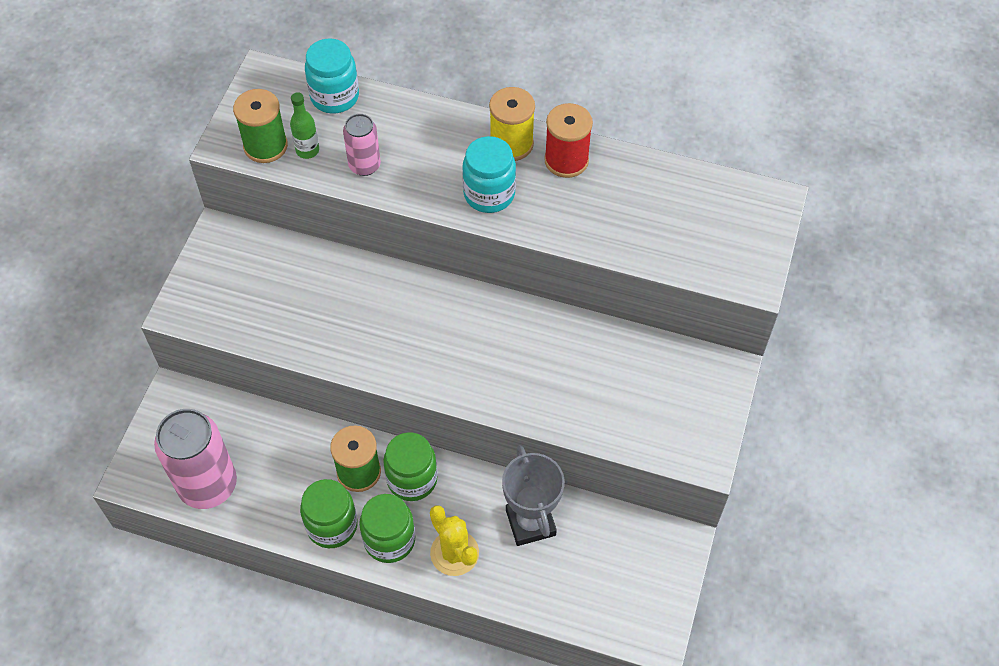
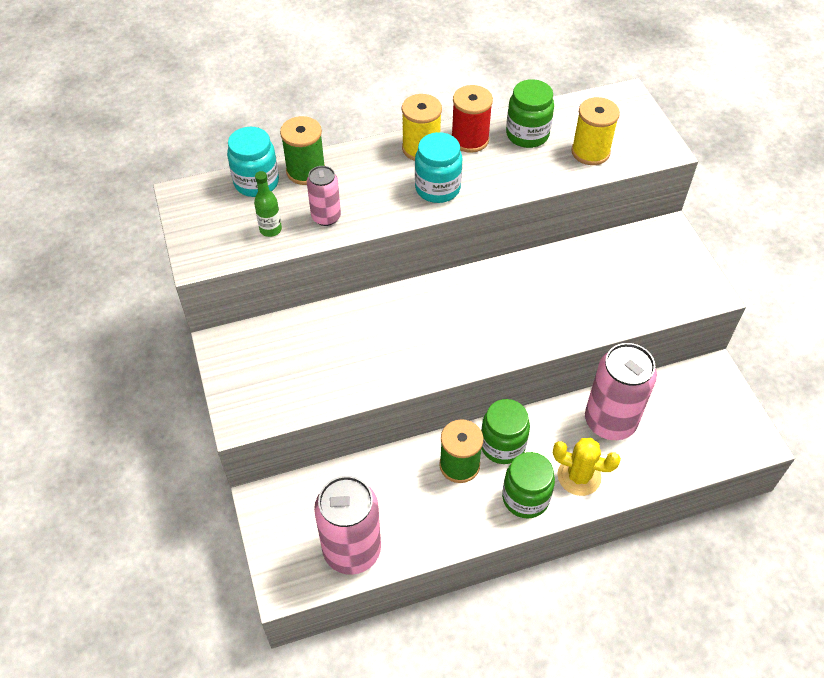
camera: 35 degrees left, 5 degrees down
(265, 146) = (233, 244): green spool -> green spool (306, 171)
(332, 525) = (474, 516): green jar -> green jar (527, 135)
(530, 522) = (610, 421): grey trophy -> pink can
(673, 240) = (590, 152): none -> yellow spool

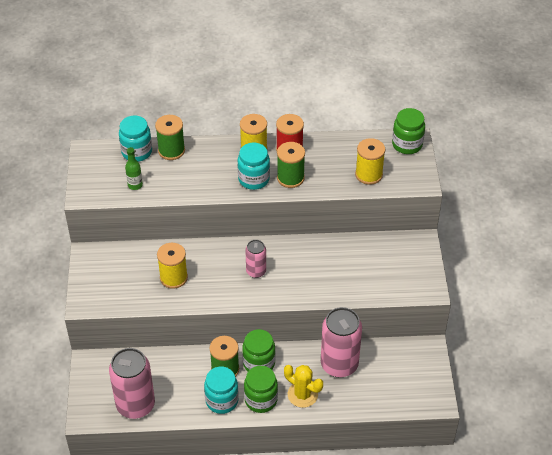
camera: 15 degrees right, 5 degrees down
(326, 217) = (173, 184): pink can -> pink can (256, 271)
(358, 352) = (173, 277): none -> yellow spool
(472, 513) = (222, 401): none -> turquoise jar
(487, 177) = (290, 178): none -> green spool
(527, 135) = (330, 154): green jar -> green jar (407, 144)

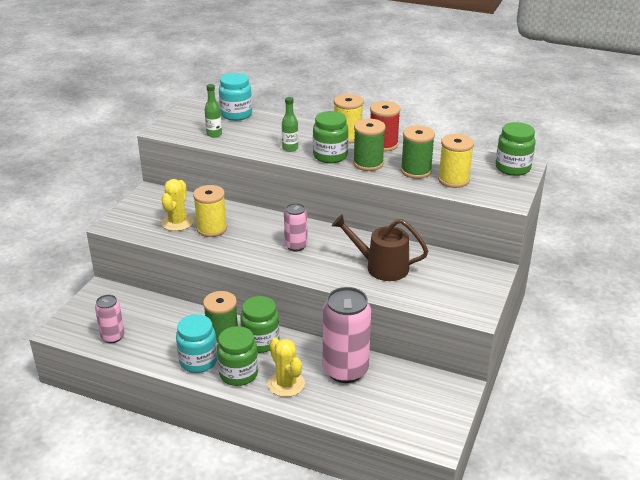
camera: 25 degrees right, 15 degrees down
(135, 405) = (112, 337): pink can -> pink can, size x0.54
(139, 281) = (177, 222): none -> yellow cactus
(171, 150) = (268, 120): green spool -> green spool (416, 171)
(214, 181) = (290, 148): none -> green bottle
(254, 179) = (330, 156): turquoise jar -> green jar
(336, 269) = (381, 267): none -> brown watering can

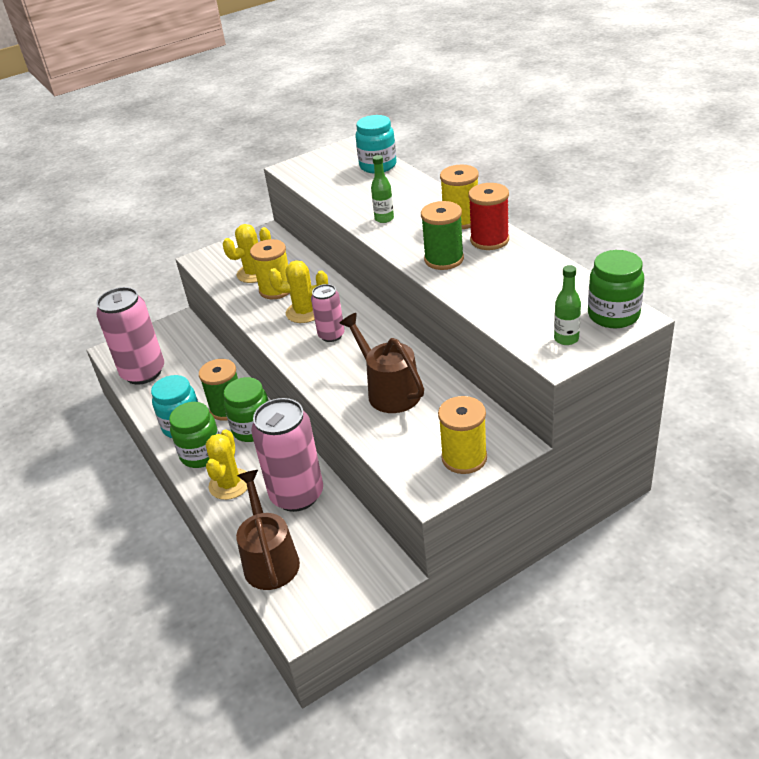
camera: 40 degrees right, 5 degrees up
(112, 337) = (143, 372): pink can -> pink can, size x1.86
(214, 134) = (330, 184): green bottle -> green bottle (566, 339)
(255, 237) = (304, 312): none -> yellow cactus
(330, 156) = (414, 239): green jar -> none
(372, 416) = (270, 559): none -> brown watering can
(416, 171) = (487, 284): green spool -> none
(453, 180) = (517, 309): yellow spool -> yellow spool (464, 458)

